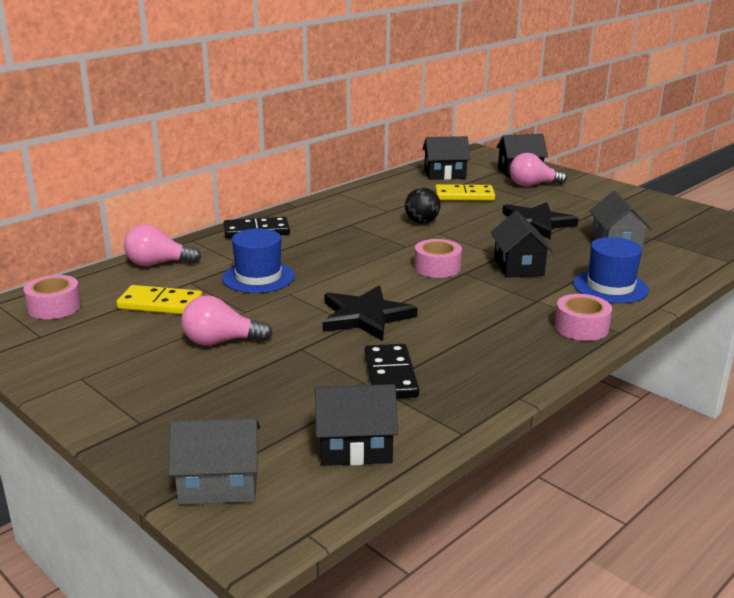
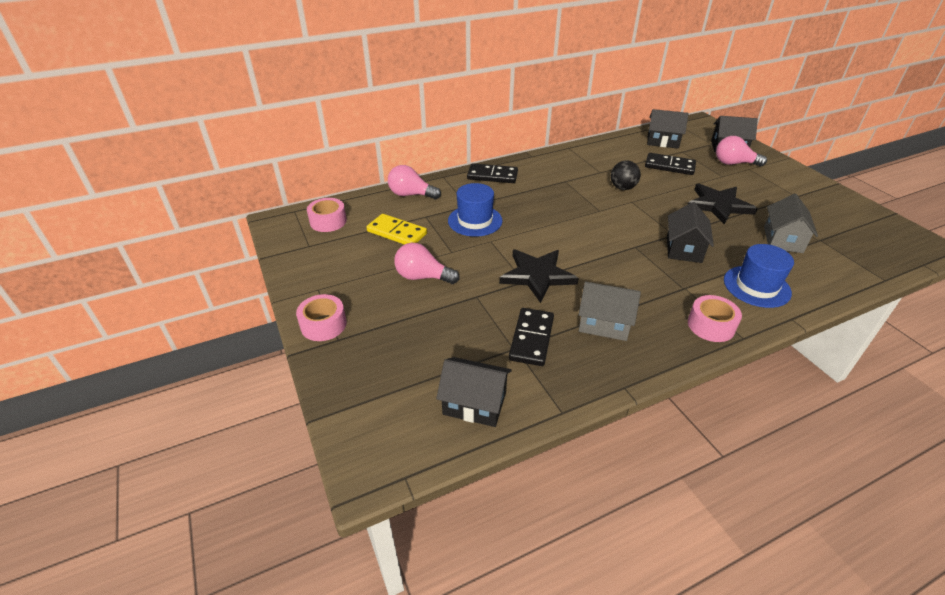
camera: 20 degrees right, 15 degrees up
(219, 484) = (365, 411): grey house -> grey house (604, 323)
(437, 267) = (615, 237): pink tape -> pink tape (323, 324)
(464, 196) = (669, 166): yellow domino -> black domino

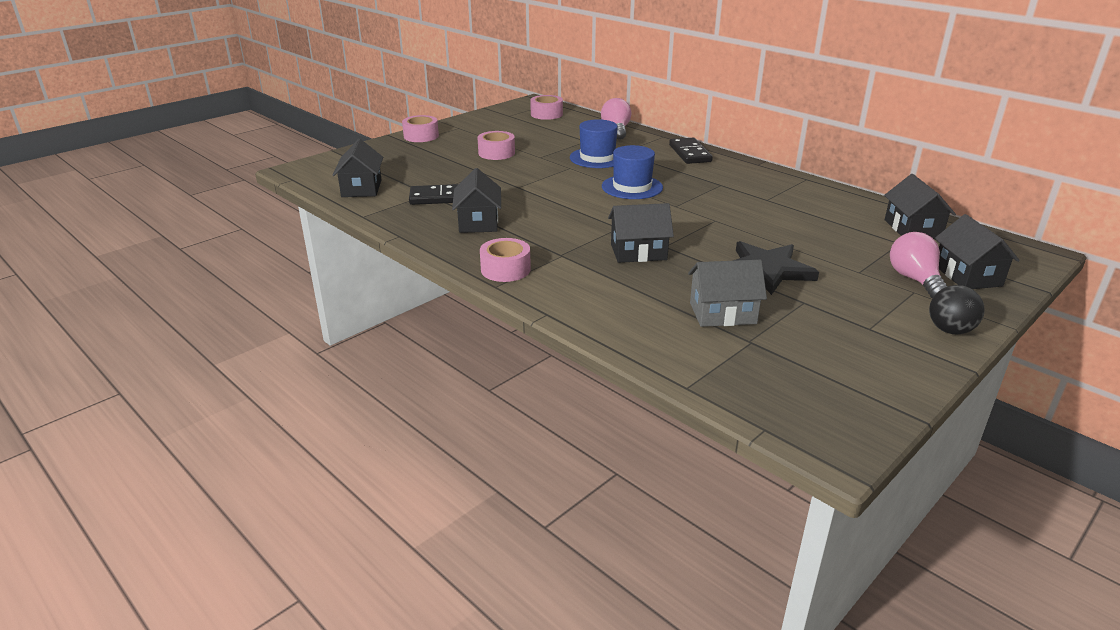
camera: 70 degrees right, 10 degrees down
(397, 232) = (551, 136): yellow domino -> none
(422, 277) = (496, 153): pink light bulb -> pink tape
(537, 276) = (530, 190): black star -> none
(604, 323) = (478, 222): grey house -> black house
(622, 188) = (742, 213): black ball -> black ball (950, 330)
(669, 166) = (839, 236): black domino -> none
(756, 286) = (595, 294): blue hat -> blue hat (632, 187)

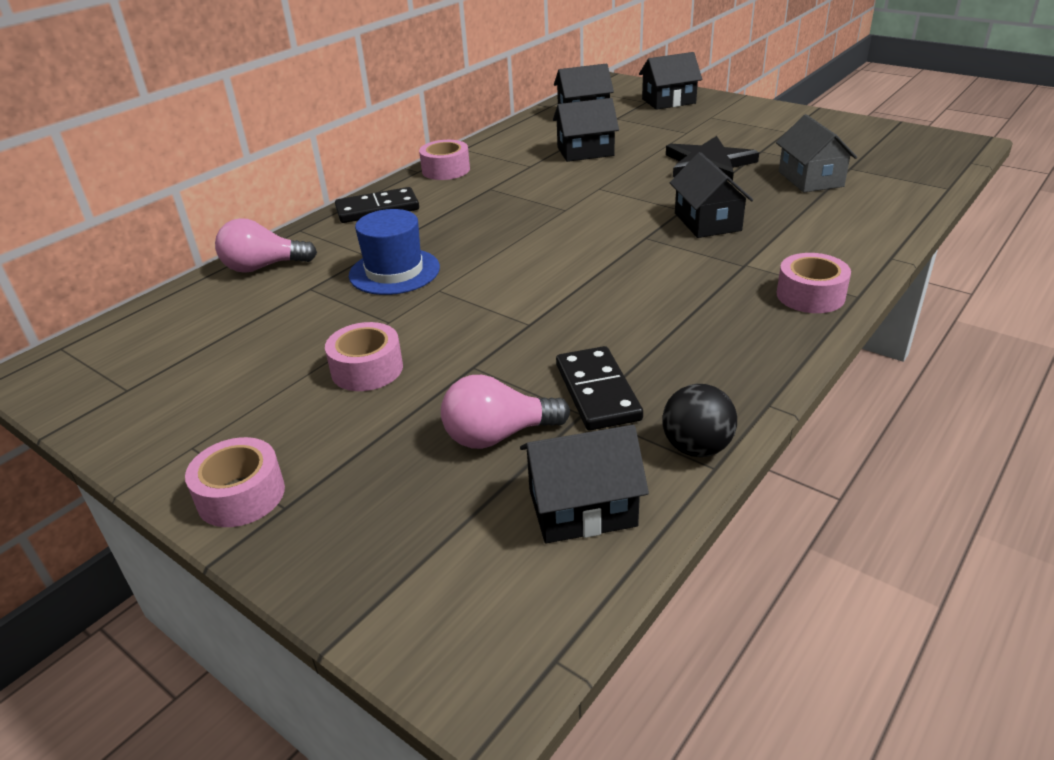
camera: 95 degrees left, 5 degrees up
(478, 222) = (680, 338): black house -> black house (585, 151)
(546, 114) = (139, 344): pink tape -> pink tape (446, 170)
(632, 187) = (510, 238): blue hat -> none
(914, 280) = (689, 116): pink light bulb -> pink light bulb (498, 435)
(950, 330) = (767, 110): black ball -> black ball (696, 447)

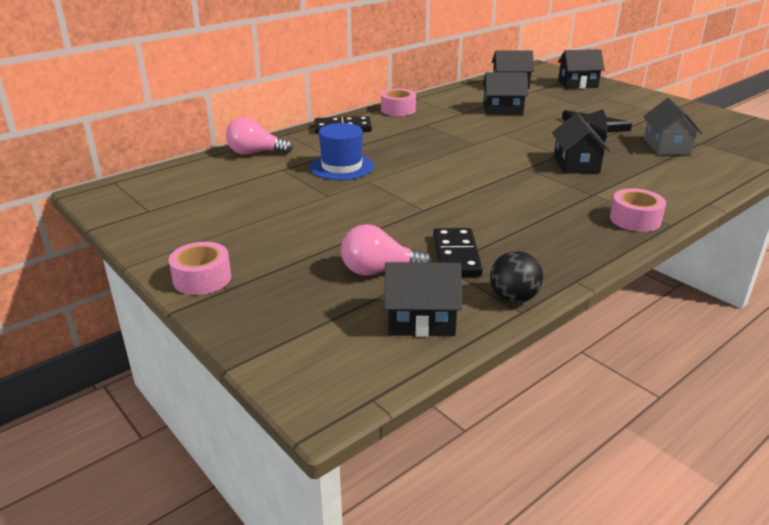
camera: 10 degrees right, 5 degrees down
(367, 369) = (304, 221): pink tape -> none

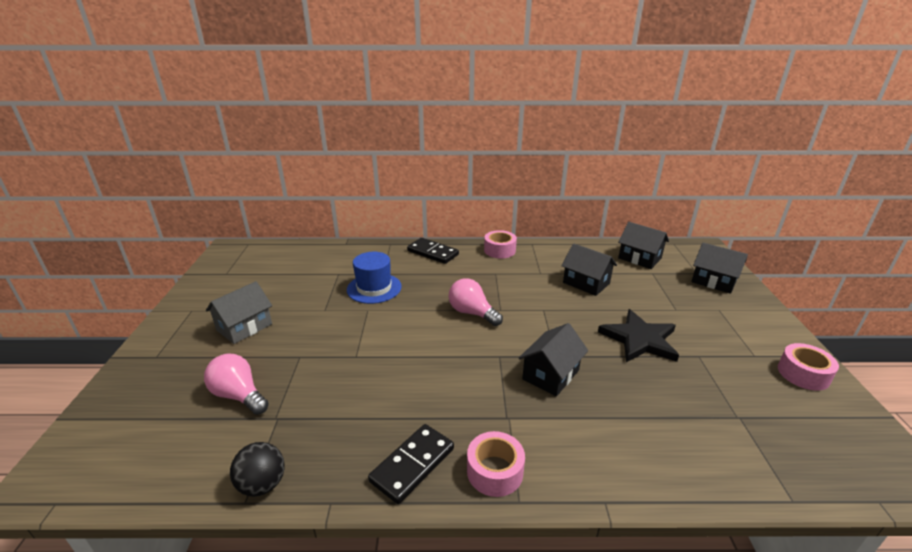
camera: 40 degrees right, 0 degrees up
(202, 278) = (161, 340): pink tape -> pink tape (803, 374)
(255, 153) = (347, 252): pink light bulb -> pink light bulb (472, 313)
(421, 320) = (184, 458): black house -> none
(456, 256) = (300, 414): black domino -> black domino (412, 464)
(666, 146) = (686, 401): grey house -> grey house (244, 327)

